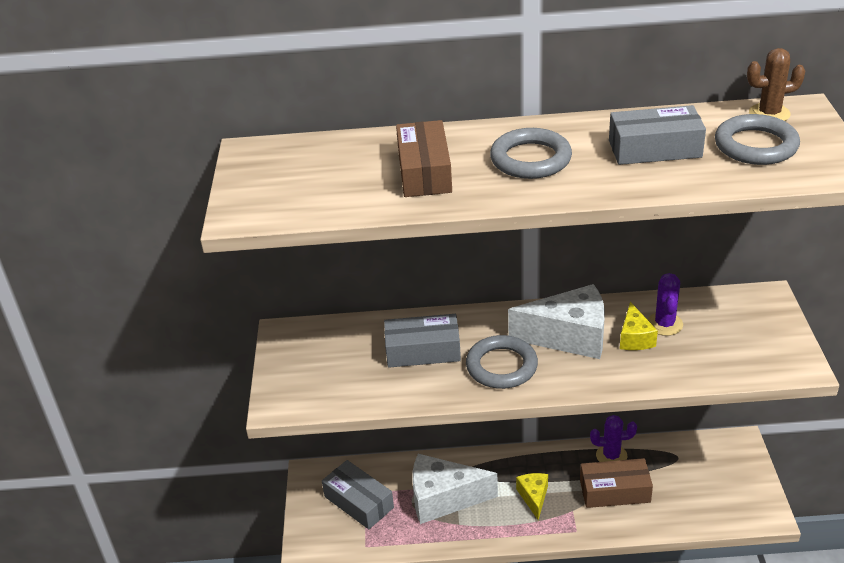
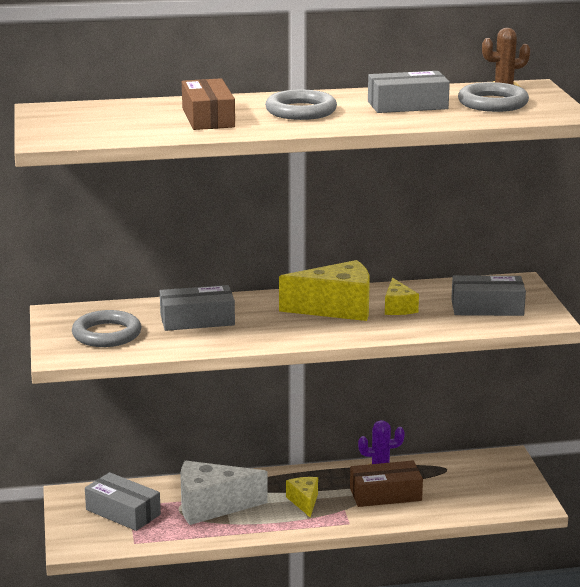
camera: 10 degrees left, 15 degrees down
(501, 366) = (274, 327): grey ring -> grey ring (106, 334)
(569, 337) = (336, 308): white cheese -> yellow cheese
(664, 324) = (425, 299): purple cactus -> none
(731, 341) = (487, 307): none -> grey box

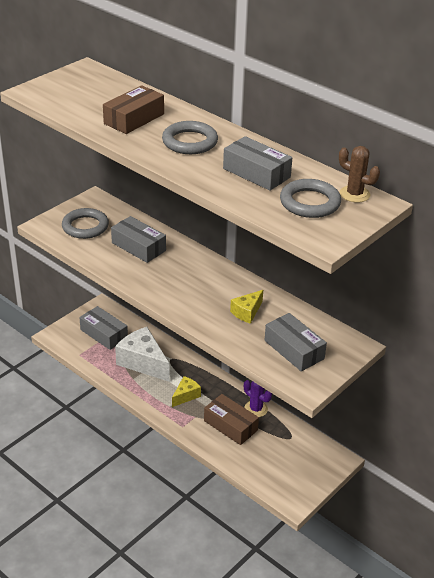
camera: 50 degrees right, 15 degrees up
(123, 512) = (104, 334): grey box -> grey box turned 45 degrees counterclockwise
(336, 308) = (216, 289): yellow cheese -> none

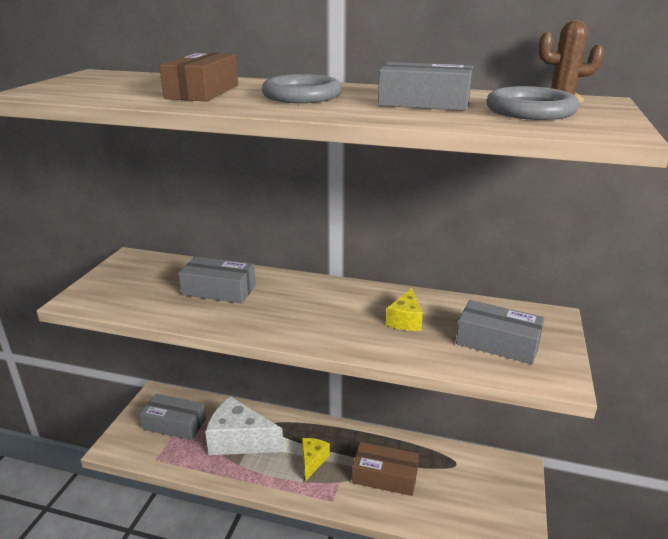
camera: 25 degrees left, 10 degrees down
(85, 226) = (135, 287): grey ring -> none
(256, 409) = (397, 446): purple cactus -> none

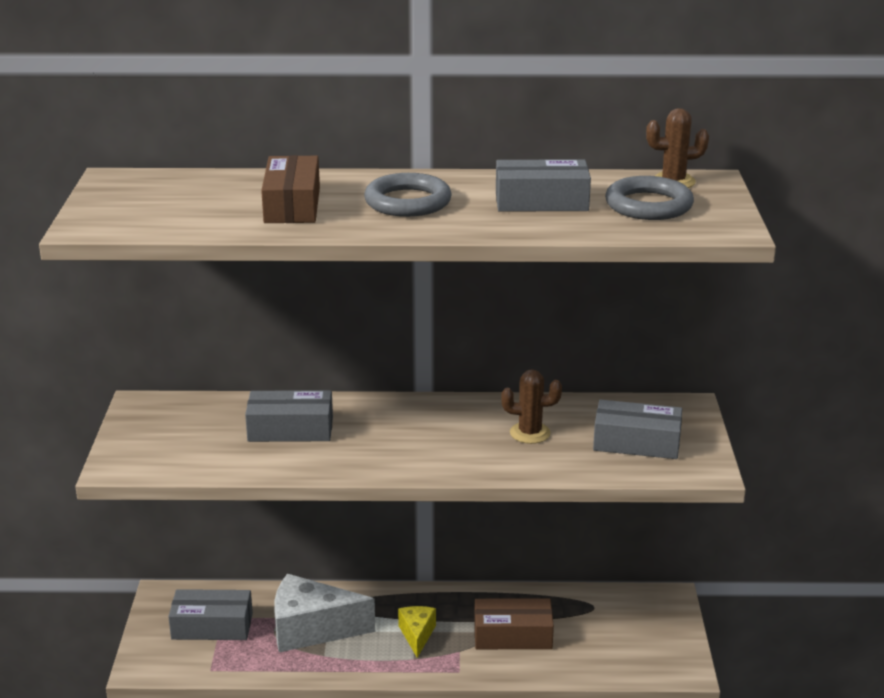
camera: 15 degrees left, 0 degrees up
(405, 320) = (530, 433): yellow cheese -> brown cactus

